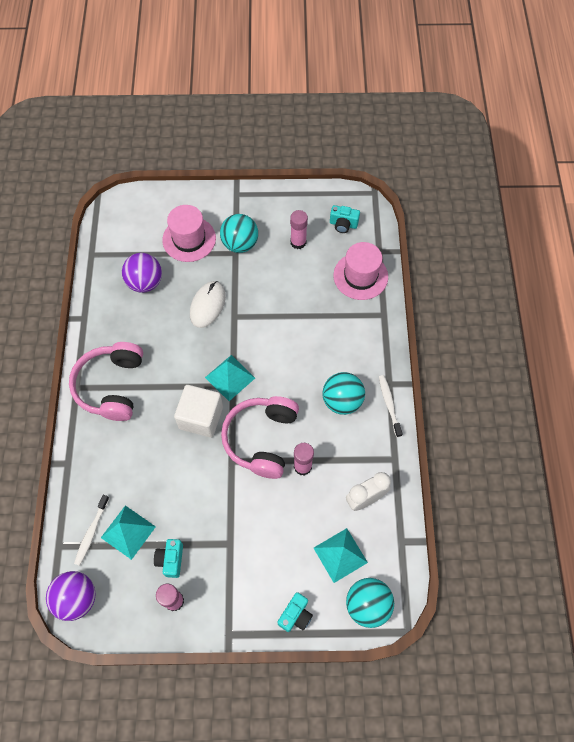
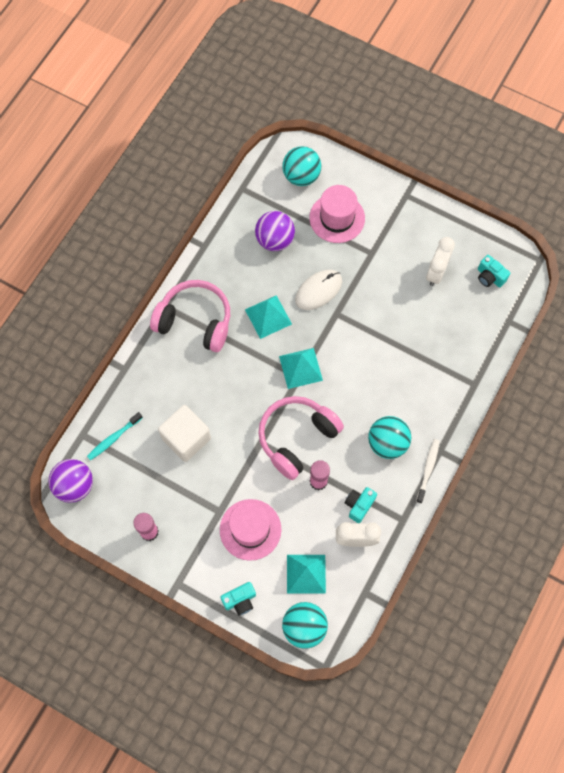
camera: 30 degrees right, 5 degrees up
(92, 532) = (114, 438): white toothbrush -> turquoise toothbrush
(111, 386) = (195, 321): pink headphones -> pink headphones turned 75 degrees clockwise
(128, 532) = (143, 454): turquoise pyramid -> turquoise pyramid (268, 317)
(171, 560) = (164, 497): turquoise camera -> turquoise camera (359, 505)
(201, 417) = (256, 390): white cube -> white cube (186, 438)
(240, 244) = (381, 246): turquoise ball -> turquoise ball (301, 176)
(298, 242) = (436, 273): pink glue stick -> white clock
(360, 276) = (475, 336): pink hat -> pink hat (250, 529)

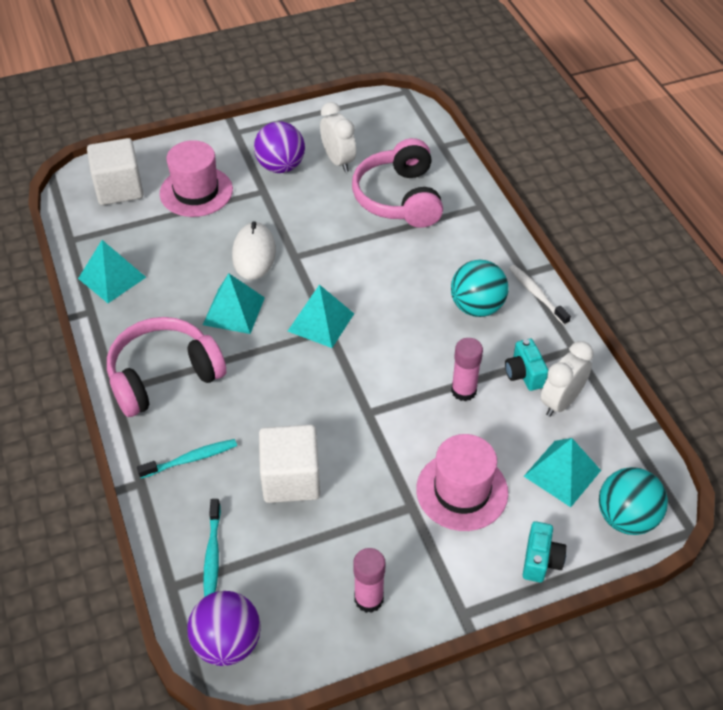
camera: 50 degrees left, 20 degrees down
(157, 380) = (190, 459): none -> turquoise toothbrush
(235, 234) = (112, 277): none -> turquoise pyramid
(275, 240) = (158, 251): purple ball -> purple ball (280, 166)
(296, 438) = (395, 377): pink headphones -> pink headphones (399, 198)
(301, 176) = (119, 188): turquoise ball -> white cube
(490, 277) = (385, 130): turquoise camera -> none

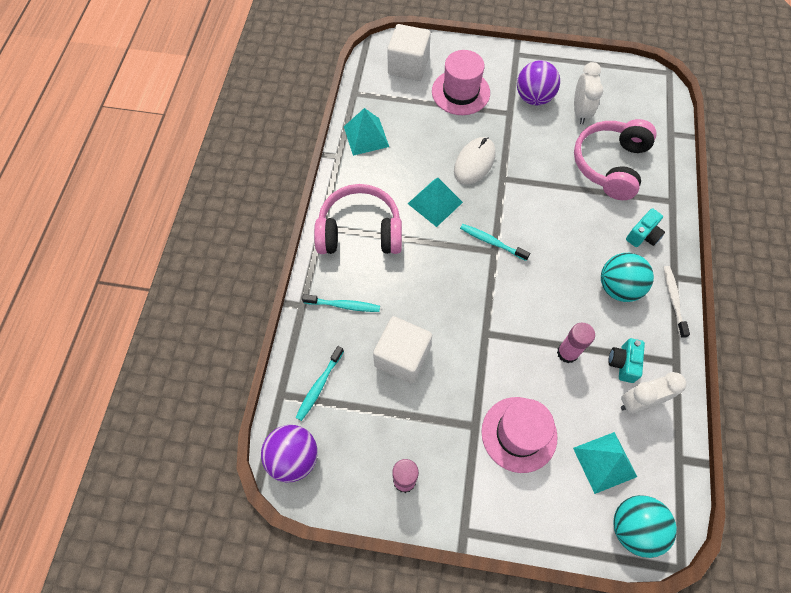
camera: 30 degrees right, 15 degrees up
(321, 322) = (492, 242): turquoise pyramid -> turquoise toothbrush
(541, 560) = (546, 524): turquoise camera -> turquoise camera (643, 235)

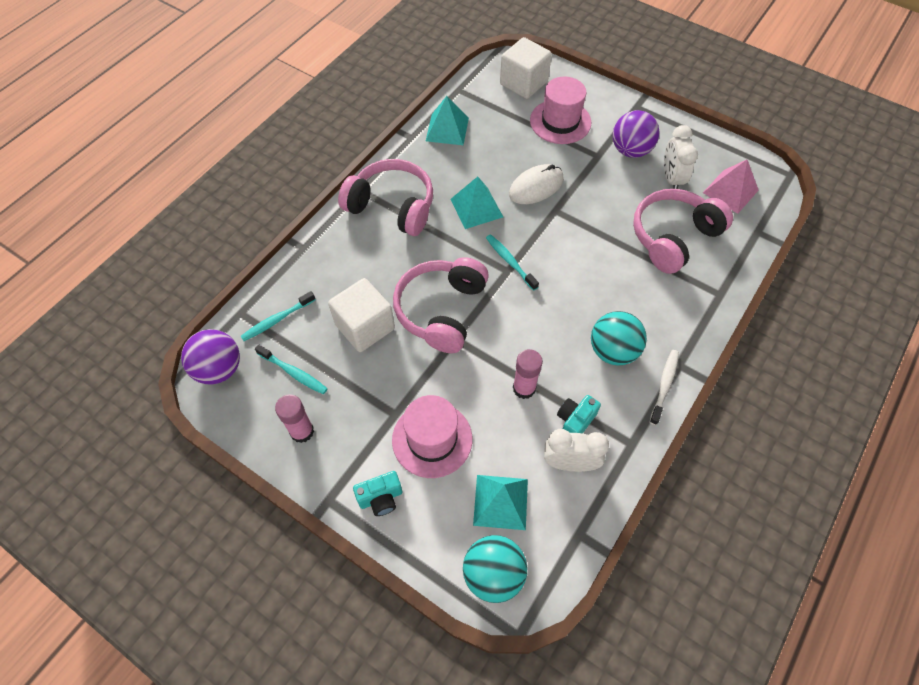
camera: 25 degrees right, 5 degrees down
(343, 305) = (339, 262): turquoise toothbrush -> turquoise toothbrush (293, 372)
(459, 312) = (441, 310): none -> pink headphones
(580, 112) = (671, 179): white clock -> white clock turned 150 degrees clockwise
(632, 105) = (730, 191): none -> pink pyramid
(643, 235) = (668, 314): turquoise camera -> turquoise camera (381, 498)

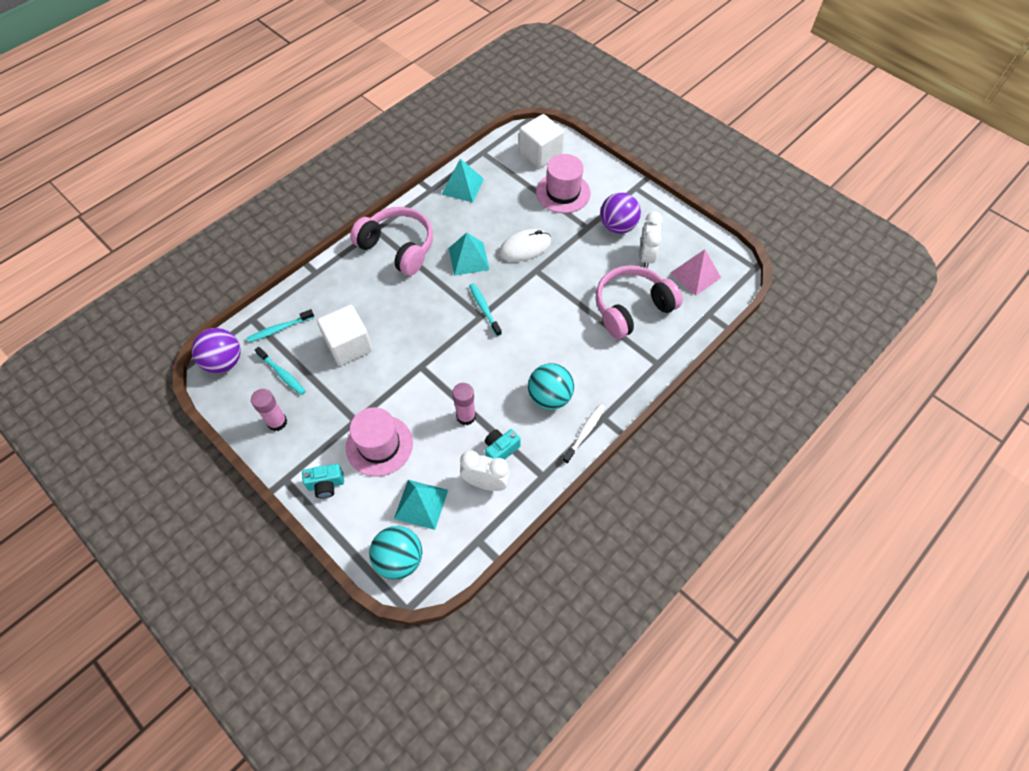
camera: 10 degrees right, 0 degrees up
(441, 310) = (415, 341): pink headphones -> none

